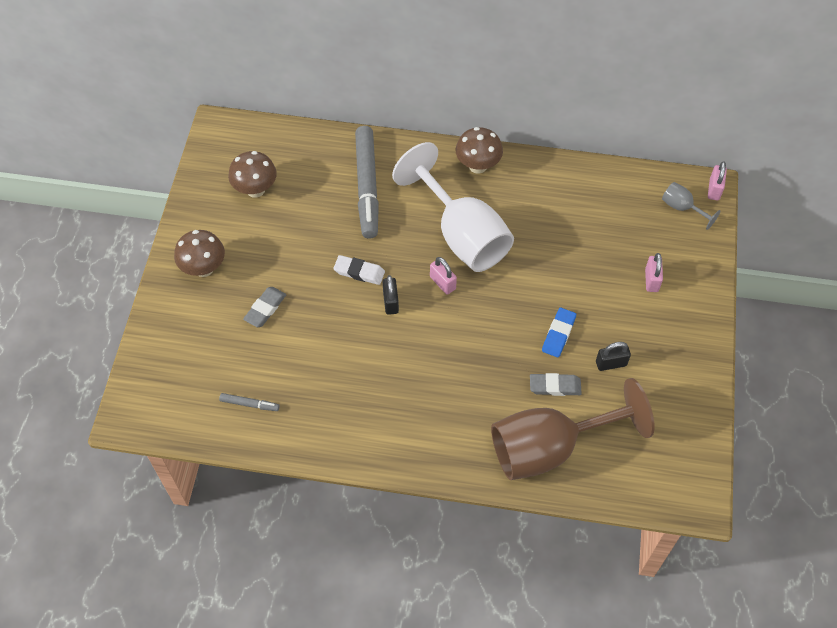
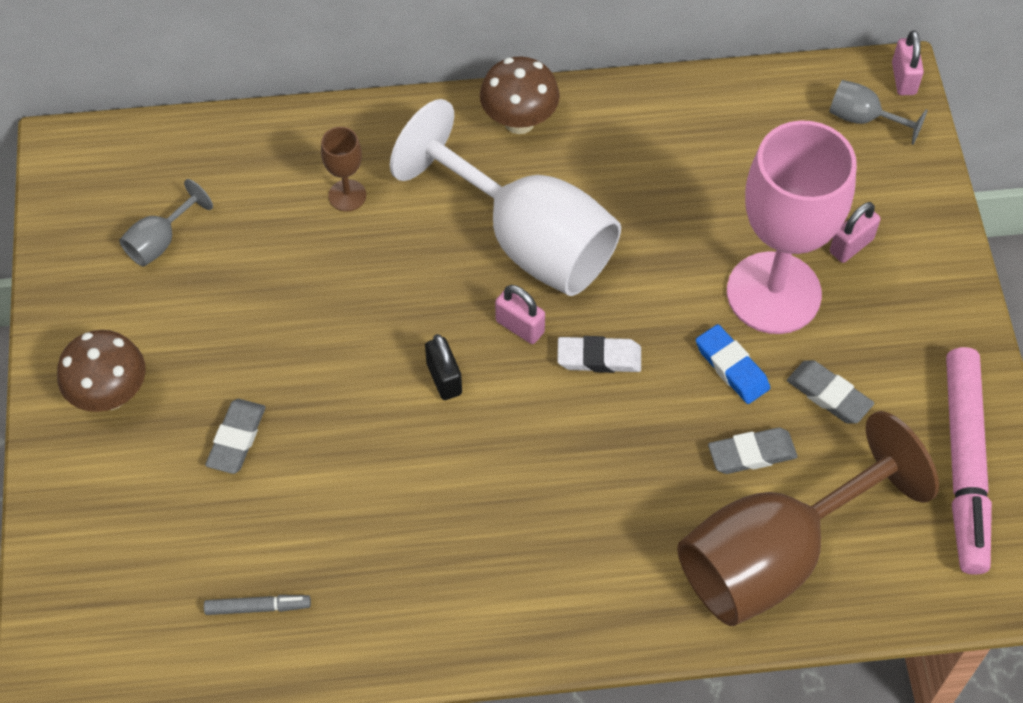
camera: 15 degrees left, 0 degrees up
(255, 190) = (160, 241): brown mushroom -> grey goblet
(359, 272) = (377, 340): white eraser -> white eraser (599, 358)
(367, 187) = (347, 195): grey marker -> brown goblet
(558, 334) = (732, 367): blue eraser -> blue eraser turned 45 degrees counterclockwise
(596, 297) = (773, 293): none -> pink goblet
(611, 363) = (828, 395): black padlock -> grey eraser
(651, 280) = (851, 245): pink padlock -> pink padlock turned 60 degrees clockwise
(679, 423) = (964, 466): none -> pink marker

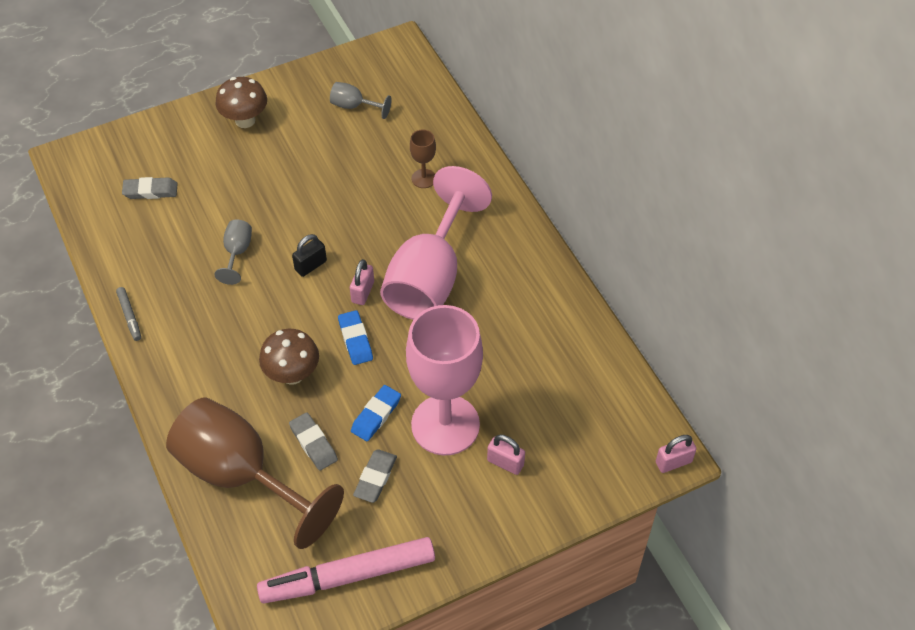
camera: 70 degrees right, 5 degrees down
(236, 439) = (236, 183): grey eraser -> grey eraser (150, 191)
(258, 607) = (133, 227): grey marker -> grey marker (129, 316)
(519, 121) = (521, 246): brown mushroom -> brown mushroom (292, 374)
(527, 240) = (430, 277): white goblet -> pink goblet
(599, 358) = (355, 340): white eraser -> blue eraser
(863, 119) = (622, 444): grey goblet -> grey goblet (237, 253)

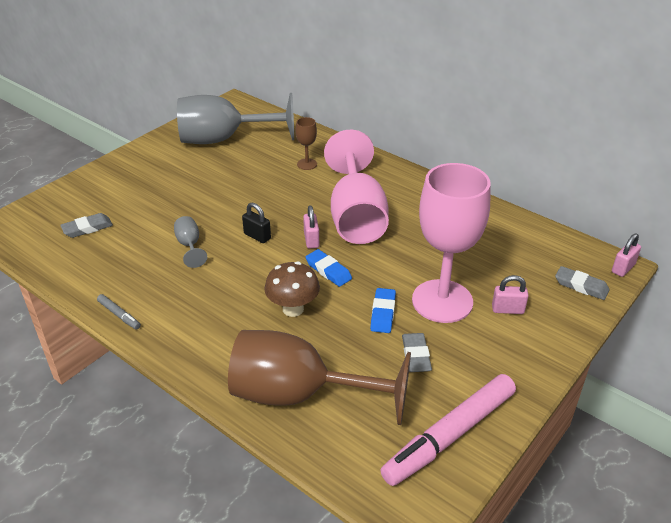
camera: 25 degrees left, 15 degrees down
(245, 120) = (142, 167): brown mushroom -> none
(310, 265) = (257, 236): black padlock -> black padlock turned 75 degrees counterclockwise
(313, 443) = (346, 350): grey eraser -> grey eraser (581, 286)
(354, 106) = (224, 139): grey goblet -> grey goblet, size x2.41

